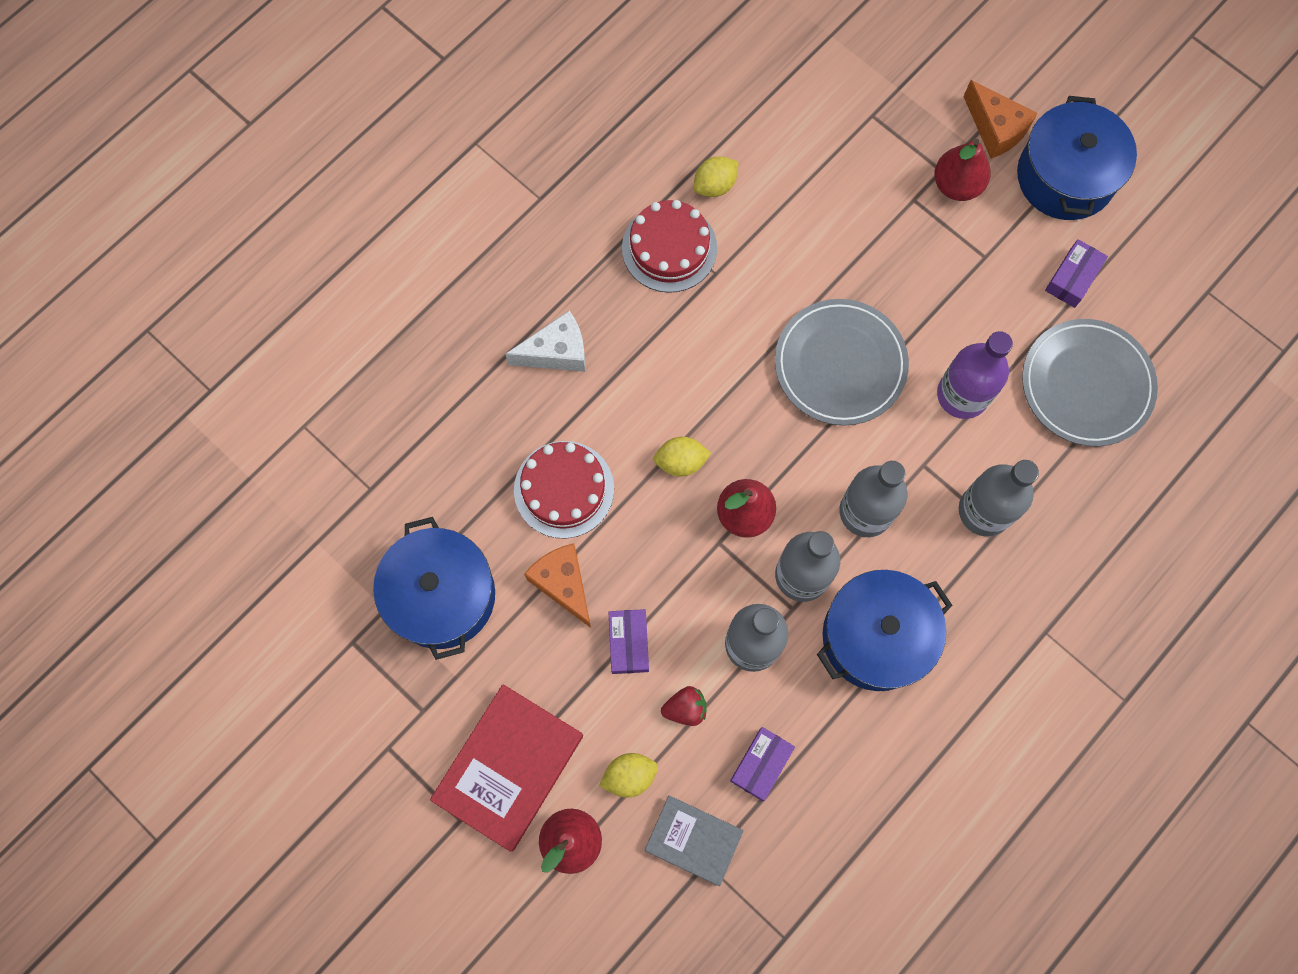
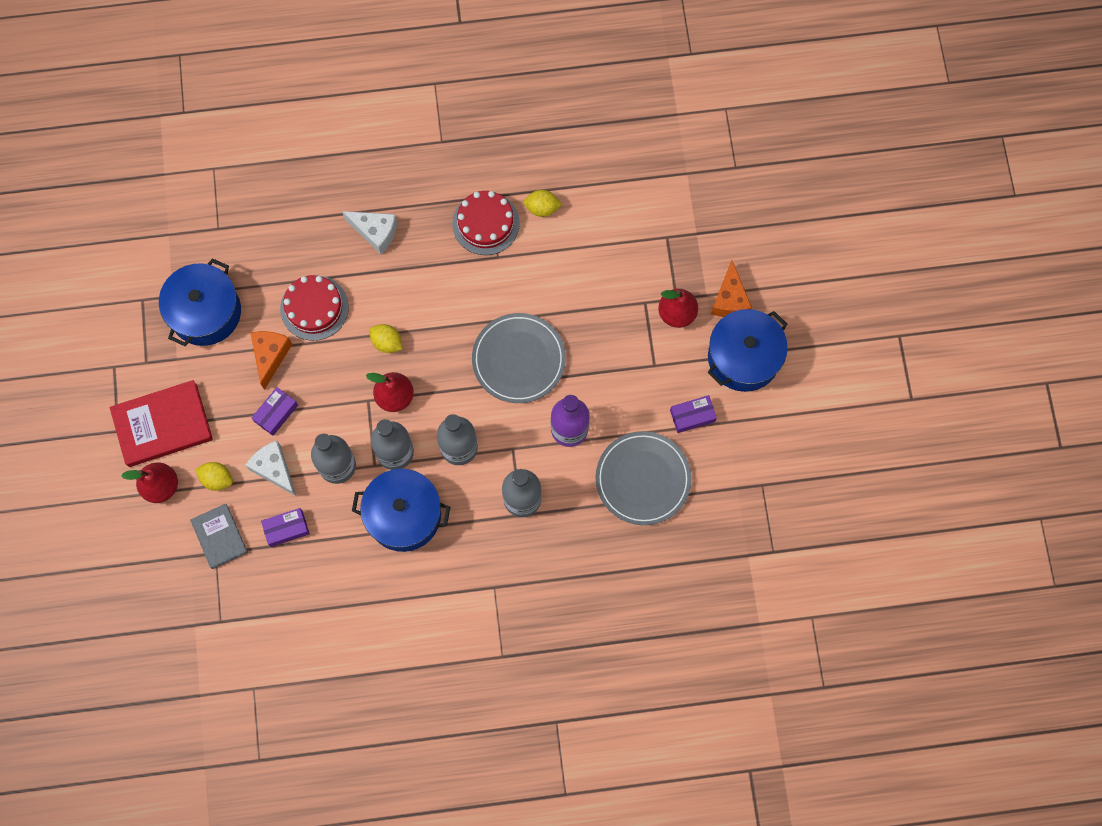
camera: 40 degrees right, 0 degrees up
(685, 708) = (274, 469): red strawberry -> white cheese

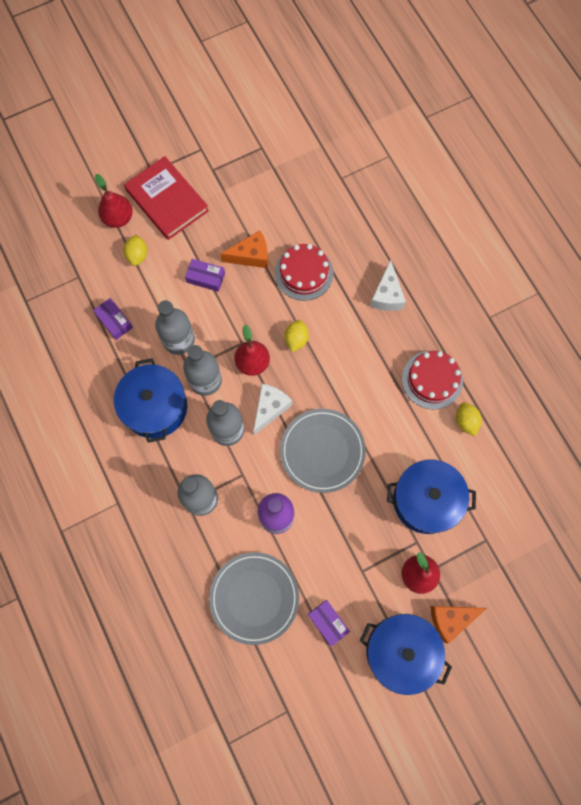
camera: 70 degrees right, 0 degrees up
(205, 312) = (269, 195): blue pot -> blue pot (426, 500)
(219, 537) = (92, 275): grey book -> none
(274, 469) = (159, 294): white cheese -> white cheese (270, 408)

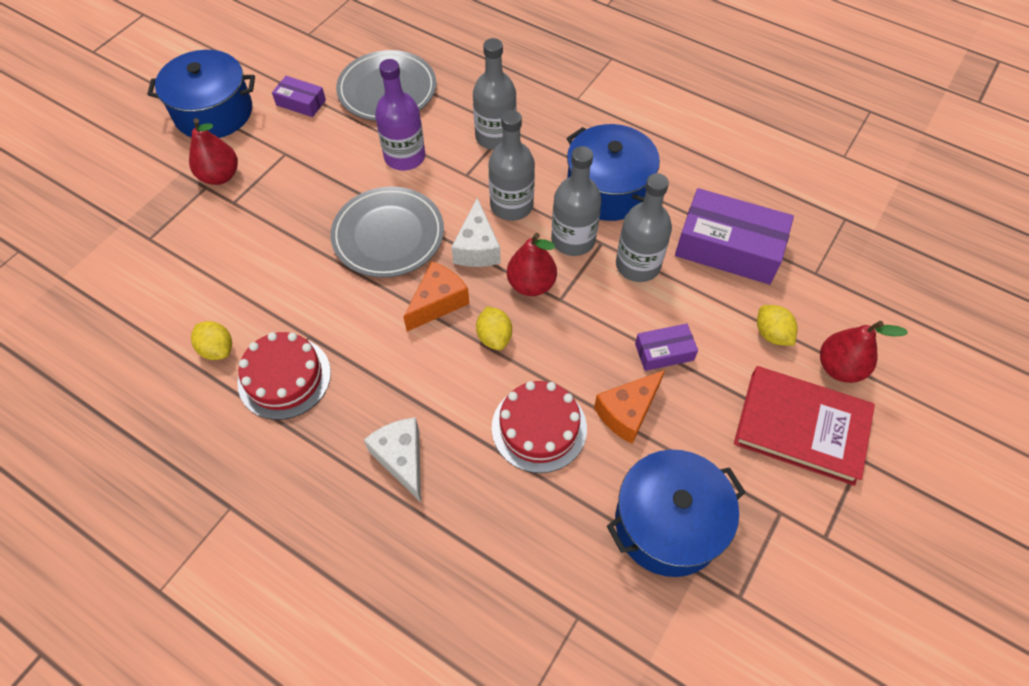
camera: 150 degrees right, 15 degrees down
(114, 321) = (728, 248): purple box -> purple box, size x2.01
(426, 500) = (238, 244): blue pot -> blue pot (668, 523)
(451, 619) = (168, 156): orange cheese -> orange cheese (438, 302)

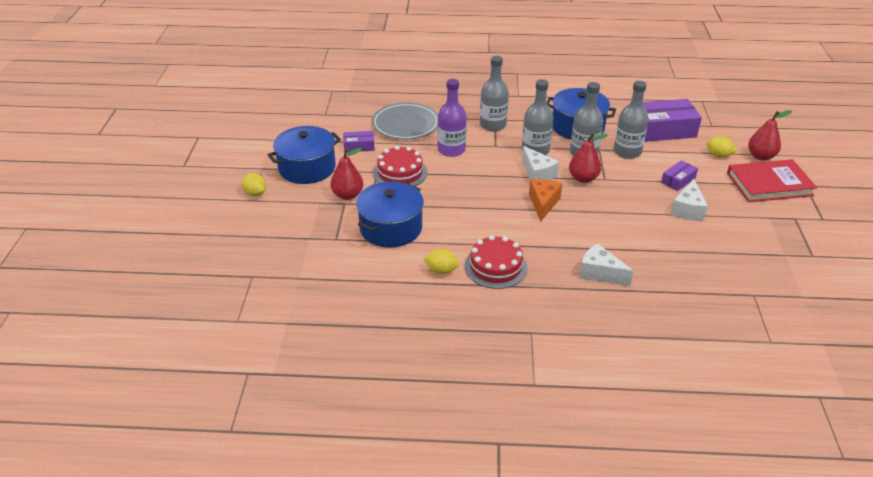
camera: 30 degrees left, 20 degrees down
(388, 235) = (482, 186): grey plate -> none
(494, 337) = (589, 206): yellow lemon -> yellow lemon (255, 193)
(539, 427) = (653, 232): red cake -> red cake (400, 172)
(627, 412) = (687, 210): orange cheese -> white cheese
(668, 523) = (753, 243): blue pot -> blue pot (391, 228)

